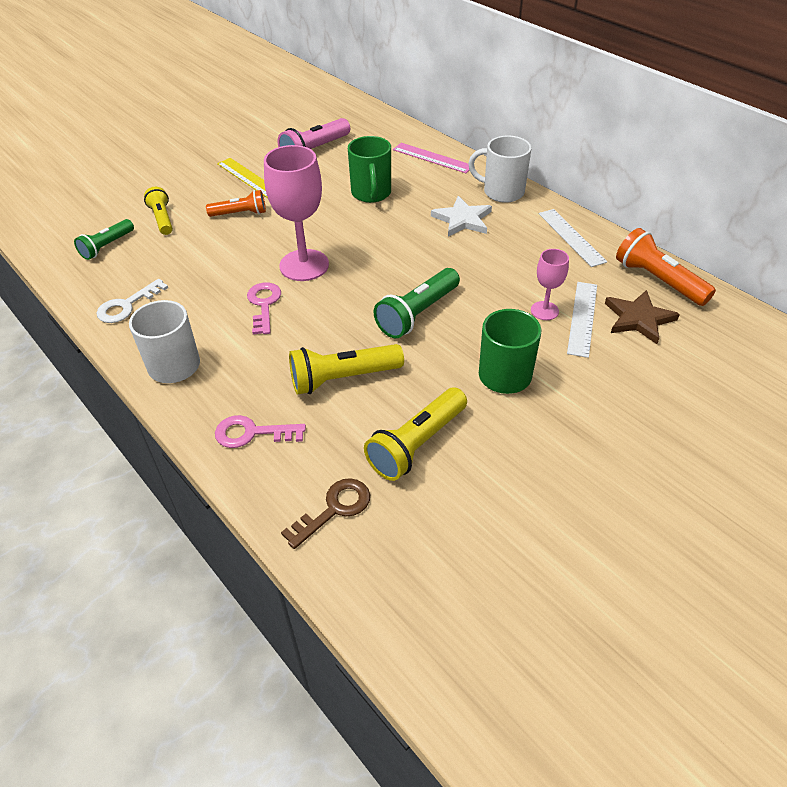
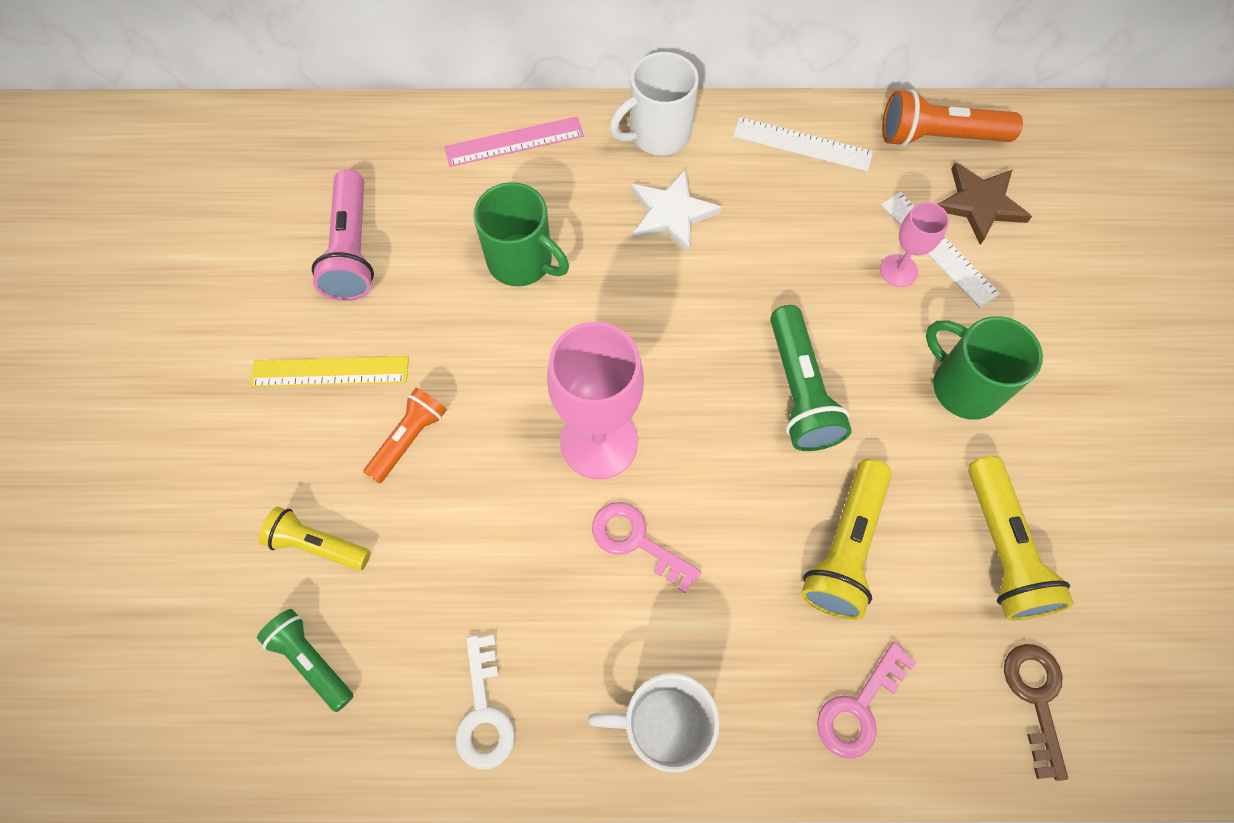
camera: 50 degrees left, 20 degrees up
(107, 246) = (312, 660): green flashlight -> green flashlight turned 150 degrees clockwise

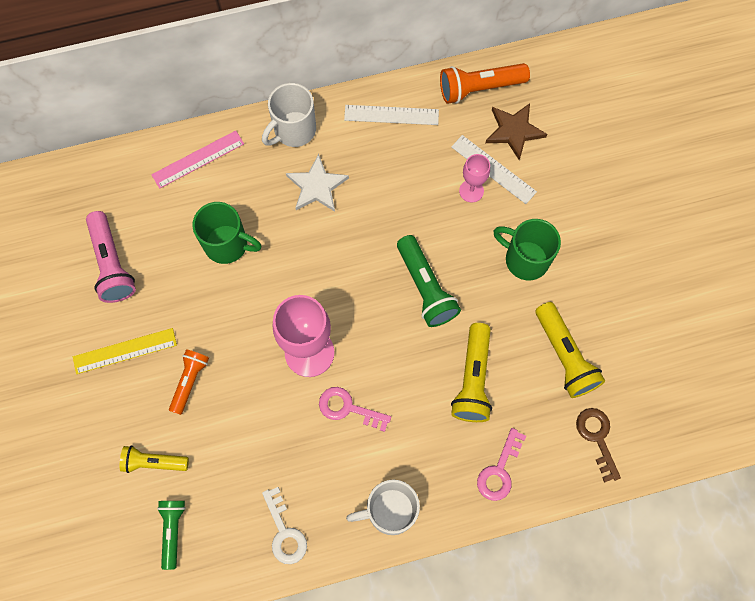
camera: 15 degrees left, 5 degrees up
(312, 660) = (173, 531): green flashlight -> green flashlight turned 60 degrees clockwise

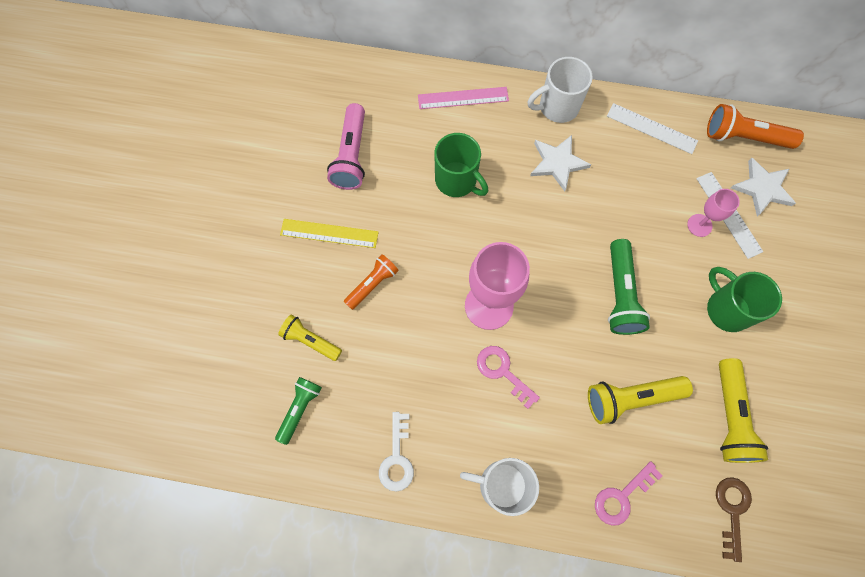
camera: 25 degrees right, 0 degrees up
(472, 379) = (631, 398): yellow flashlight -> yellow flashlight turned 45 degrees clockwise
(514, 131) = (762, 188): brown star -> white star

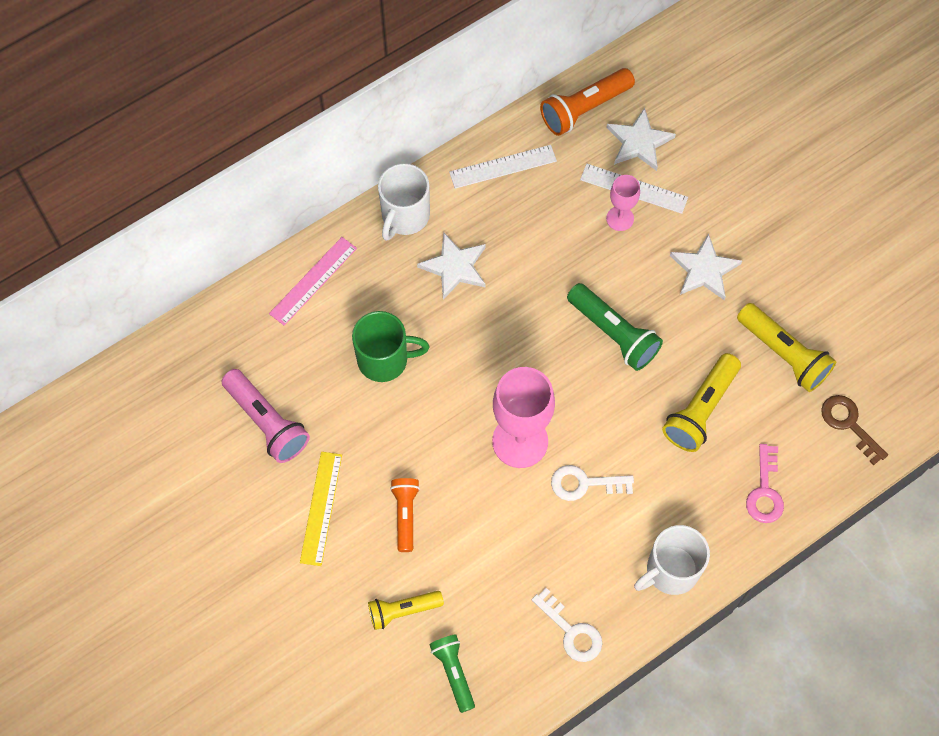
camera: 45 degrees left, 5 degrees down
(329, 233) = (321, 508): yellow ruler -> yellow ruler turned 45 degrees counterclockwise
(503, 372) = (584, 483): pink key -> white key
(727, 309) = (704, 270): green mug -> white star

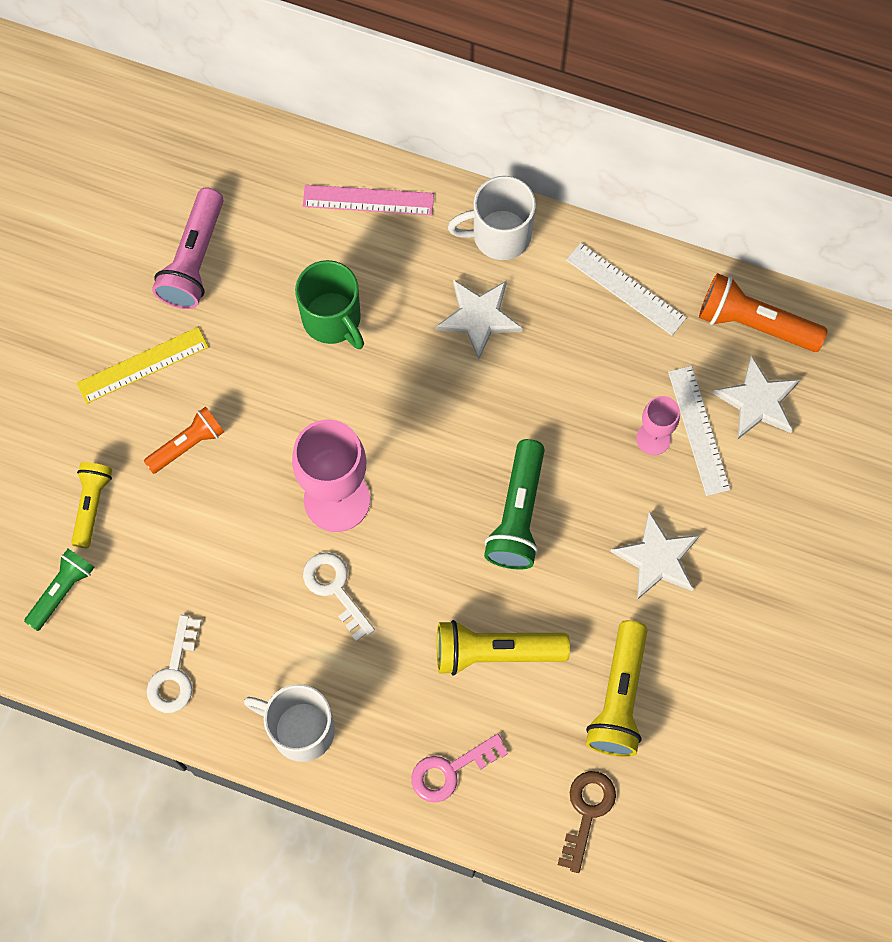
camera: 55 degrees right, 5 degrees up
(403, 610) = (92, 505): yellow flashlight -> yellow flashlight turned 60 degrees clockwise

